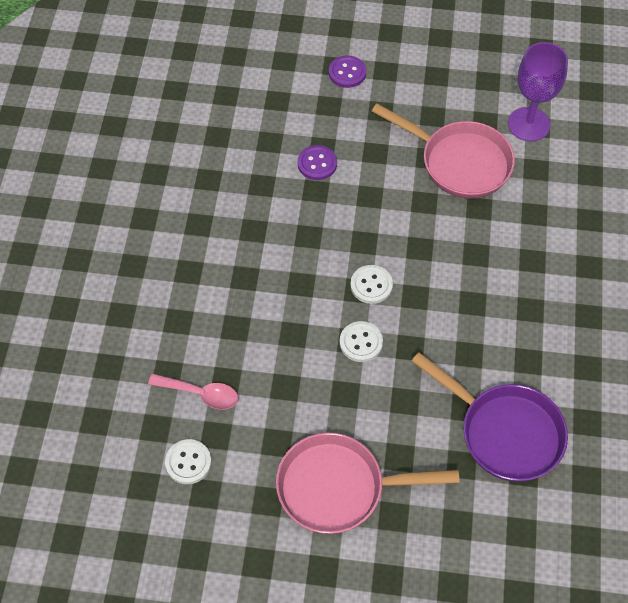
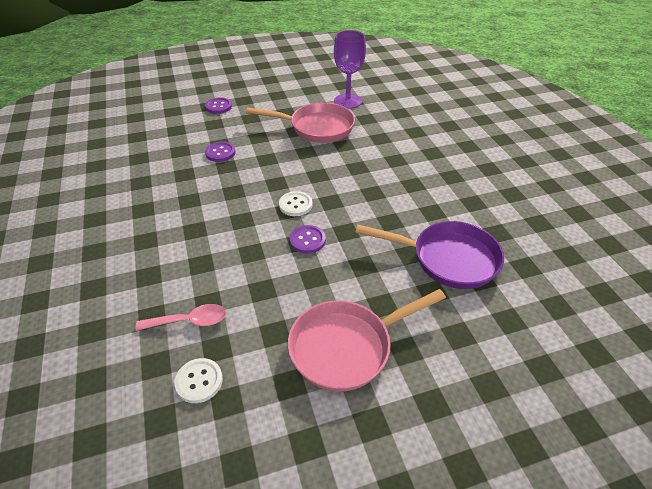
camera: 25 degrees left, 15 degrees down
(361, 342) = (307, 240): white button -> purple button

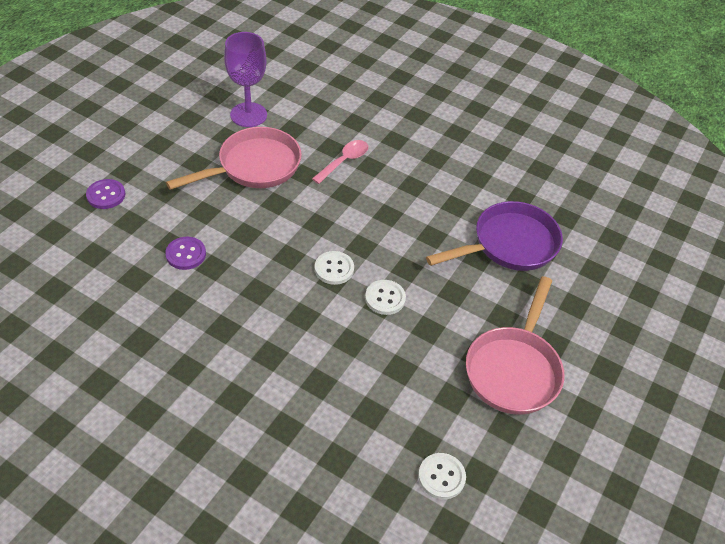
camera: 45 degrees left, 5 degrees up
(189, 321) = (374, 438): pink spoon -> pink spoon (344, 161)
(307, 240) = (385, 298): purple button -> white button

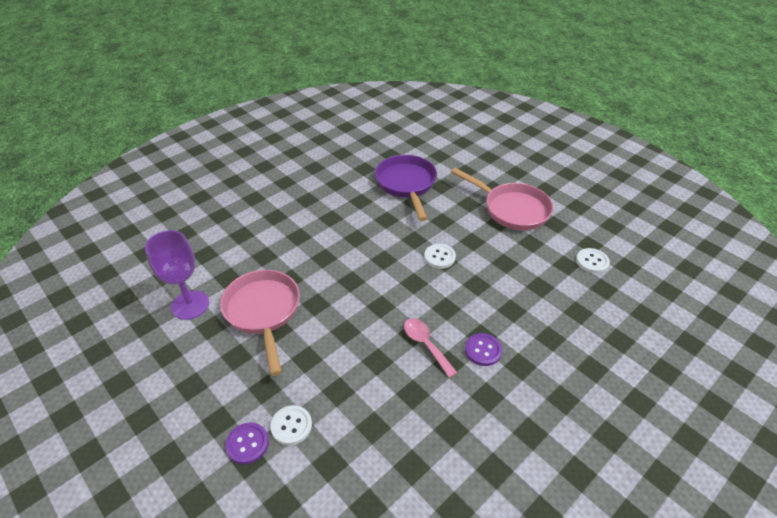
camera: 70 degrees left, 5 degrees down
(186, 254) = (355, 380): purple button -> purple button (483, 350)
(334, 269) = (403, 280): white button -> white button (291, 426)
(344, 161) = (285, 251): pink spoon -> pink spoon (425, 344)

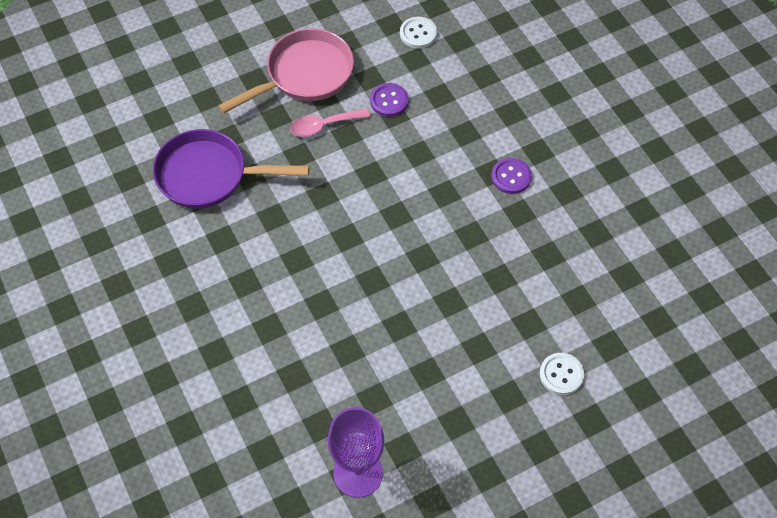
camera: 75 degrees left, 15 degrees up
(247, 444) = (573, 419): purple button -> purple button (389, 101)
(263, 312) = (395, 386): pink pan -> none
(425, 344) = (490, 227): pink spoon -> pink spoon (324, 125)
(439, 257) = (362, 176): white button -> none

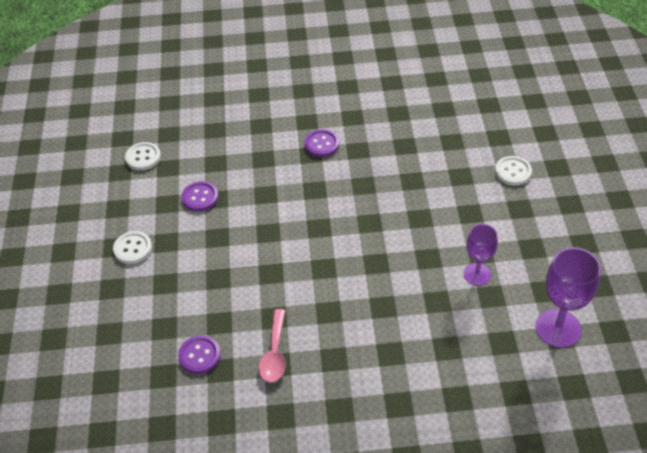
camera: 65 degrees left, 10 degrees down
(209, 175) = (199, 355): purple pan -> purple button
(304, 75) = (132, 248): pink pan -> white button
(324, 125) = (197, 250): pink spoon -> pink spoon (274, 353)
(397, 377) = (477, 274): none -> purple goblet

